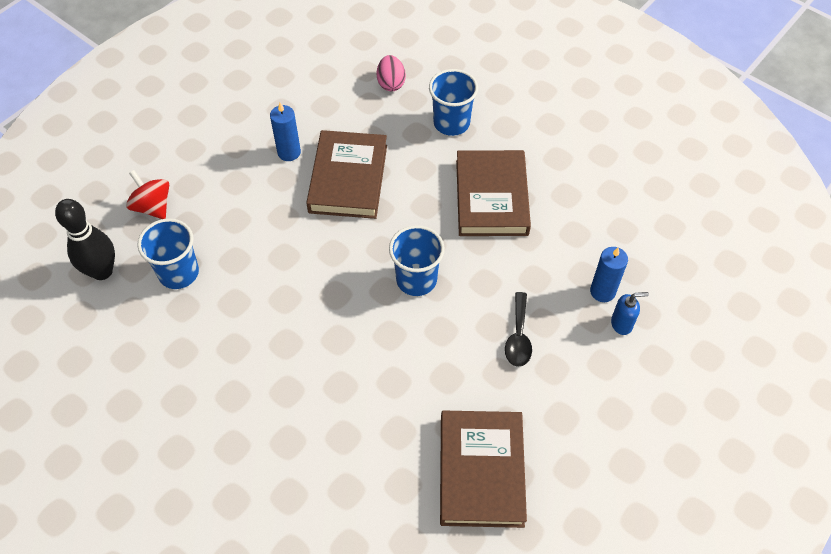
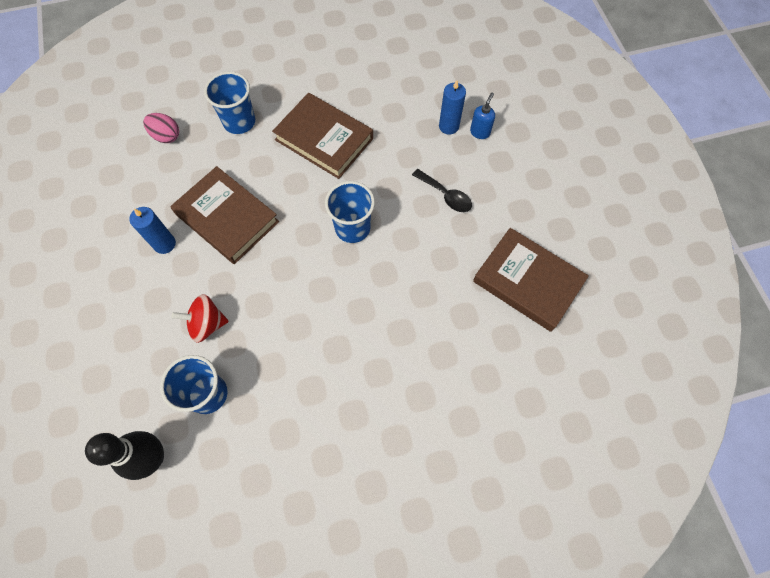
camera: 55 degrees left, 10 degrees up
(153, 207) = (123, 379): red spinning top -> red spinning top (207, 324)

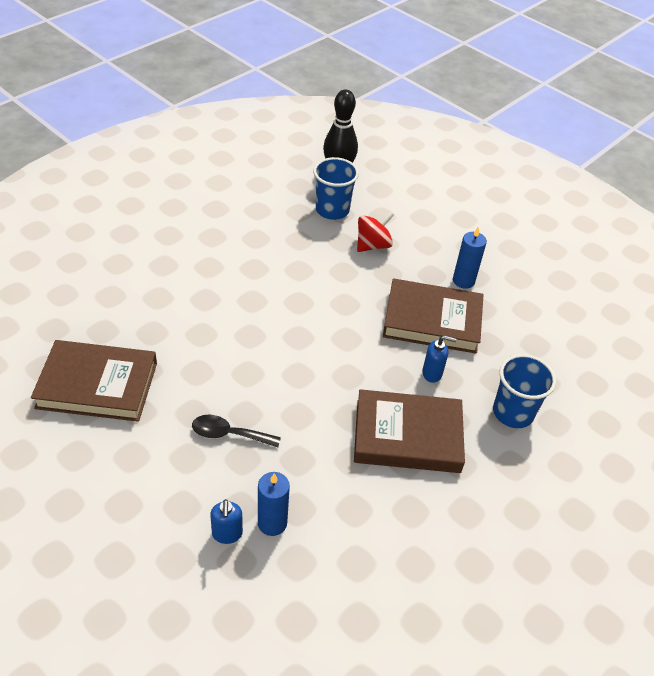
camera: 145 degrees right, 20 degrees down
(166, 136) = (565, 365): pink egg -> none
(268, 174) = (432, 373): none -> blue soap dispenser
(352, 228) = (307, 361): blue cup -> none

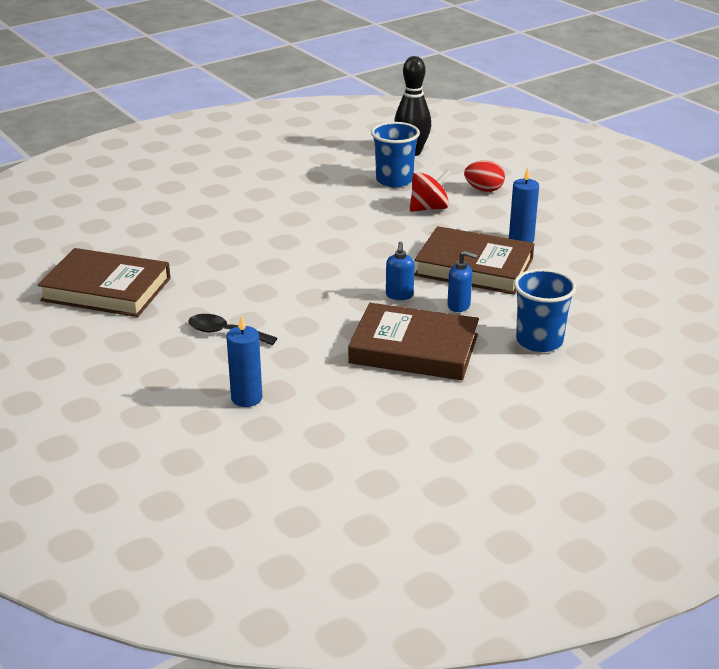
camera: 15 degrees right, 15 degrees down
(227, 534) = (198, 401): blue soap dispenser -> blue soap dispenser (399, 295)
(414, 217) = (484, 189): none -> red egg

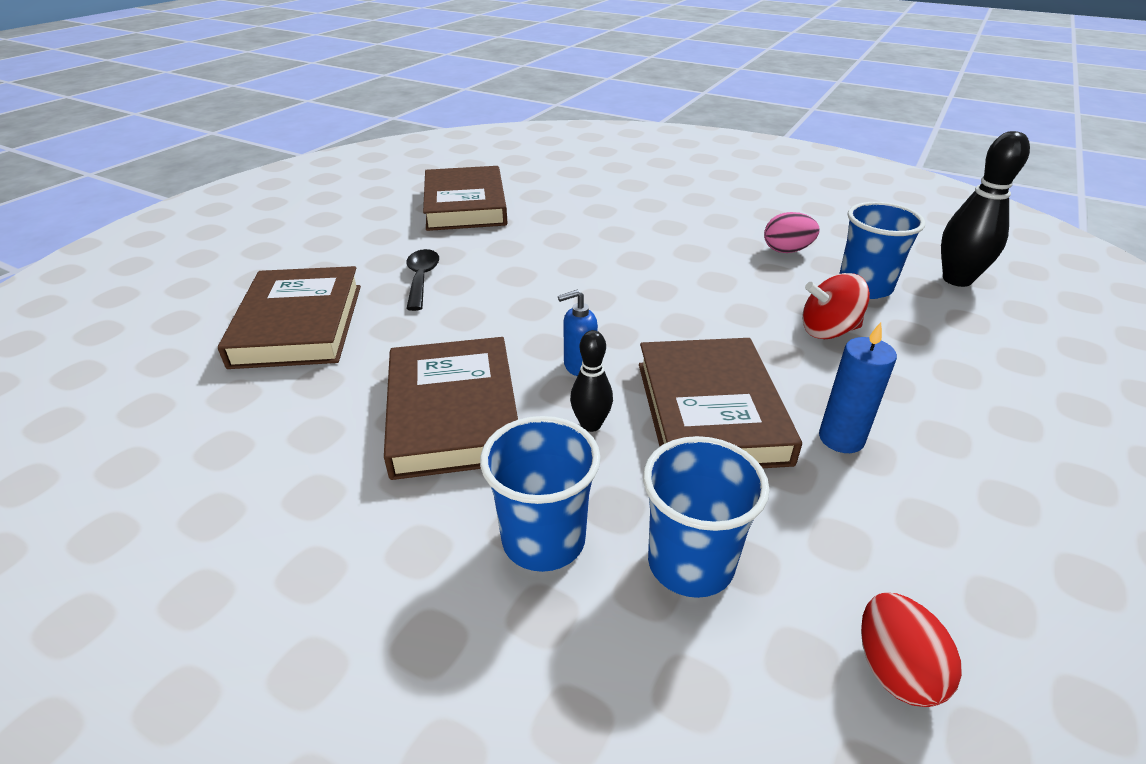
camera: 65 degrees right, 5 degrees up
(246, 398) = (298, 324): blue candle -> brown book
(327, 186) = (787, 250): none -> pink egg
(429, 208) = (828, 331): red spinning top -> red spinning top turned 135 degrees clockwise
(459, 306) = (591, 424): blue soap dispenser -> black bowling pin
(484, 189) = (945, 363): red egg -> red egg (895, 670)
(577, 306) = (690, 563): none -> blue cup

